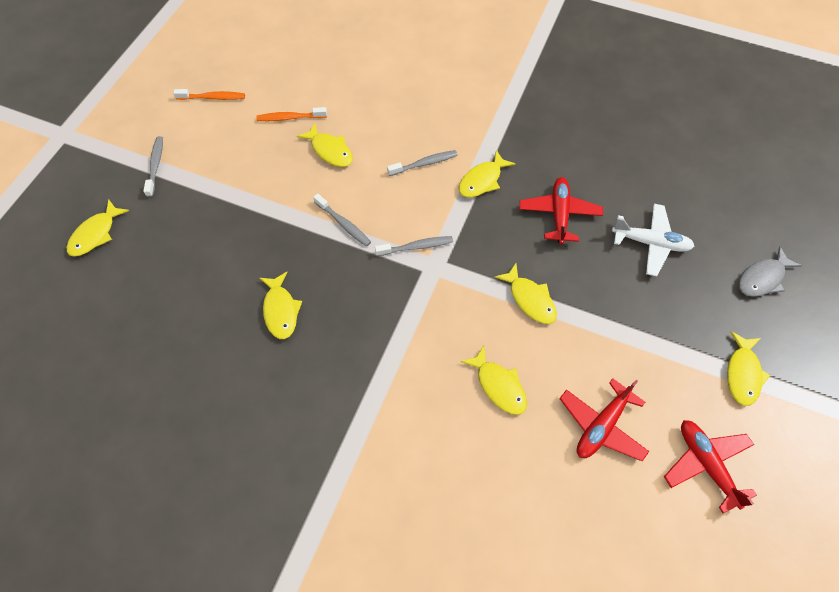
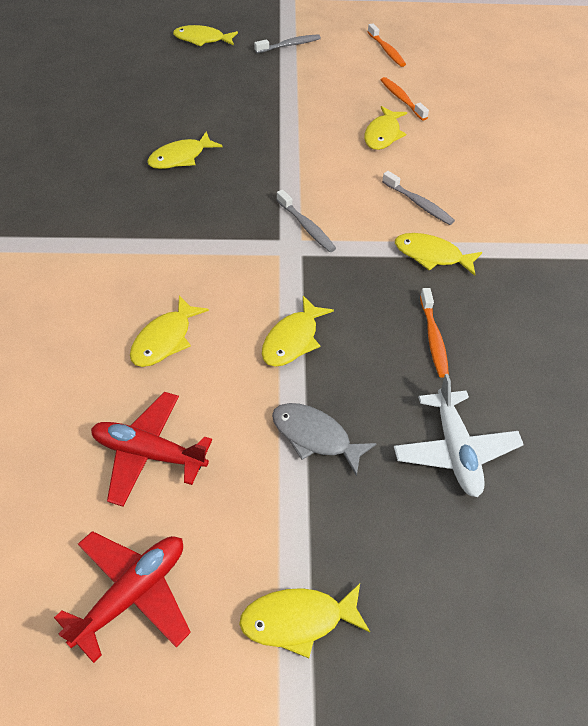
camera: 65 degrees right, 10 degrees down
(344, 224) = (301, 168): grey toothbrush -> none
(559, 214) = (433, 338): red plane -> orange toothbrush
(762, 278) = (488, 622): grey fish -> grey fish (315, 437)

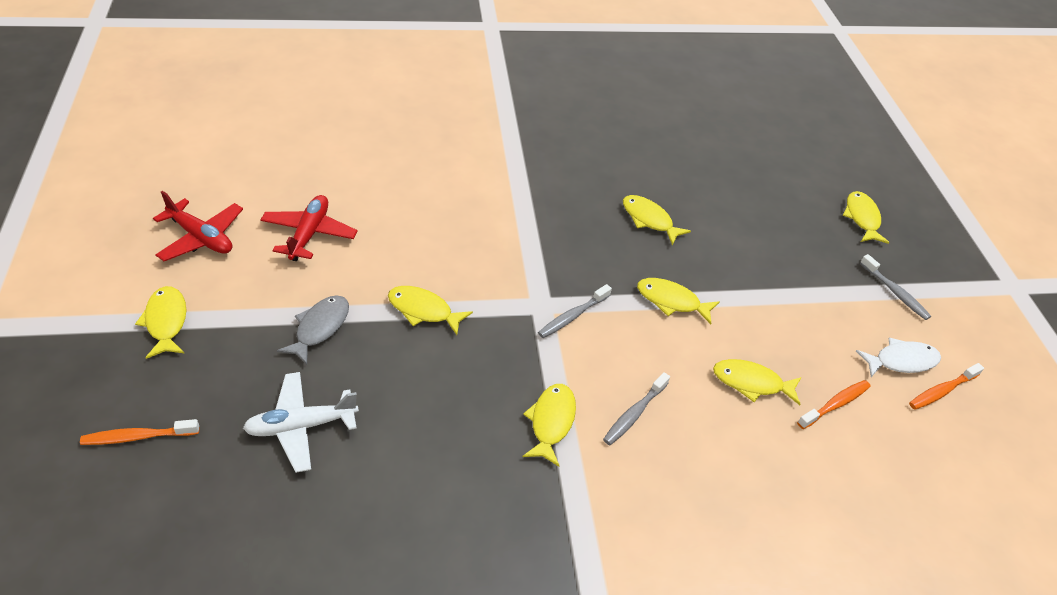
camera: 80 degrees right, 5 degrees down
(165, 339) = (418, 231): yellow fish -> yellow fish (671, 301)
(359, 60) = (901, 361): none -> white fish
(433, 338) = (433, 417): orange toothbrush -> orange toothbrush (138, 437)

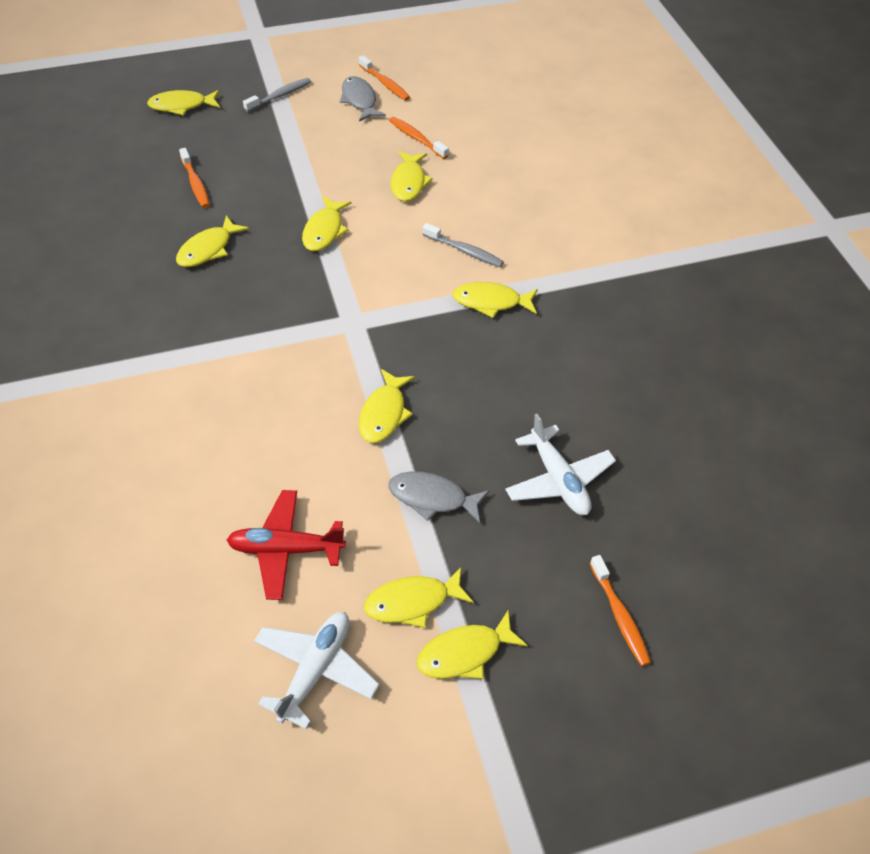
camera: 95 degrees left, 5 degrees up
(201, 237) = (315, 670): red plane -> white plane
(227, 298) = (412, 602): none -> yellow fish
(572, 316) = (362, 298): grey toothbrush -> none
(741, 219) = (195, 184): none -> orange toothbrush
(901, 361) = (359, 100): white fish -> grey fish

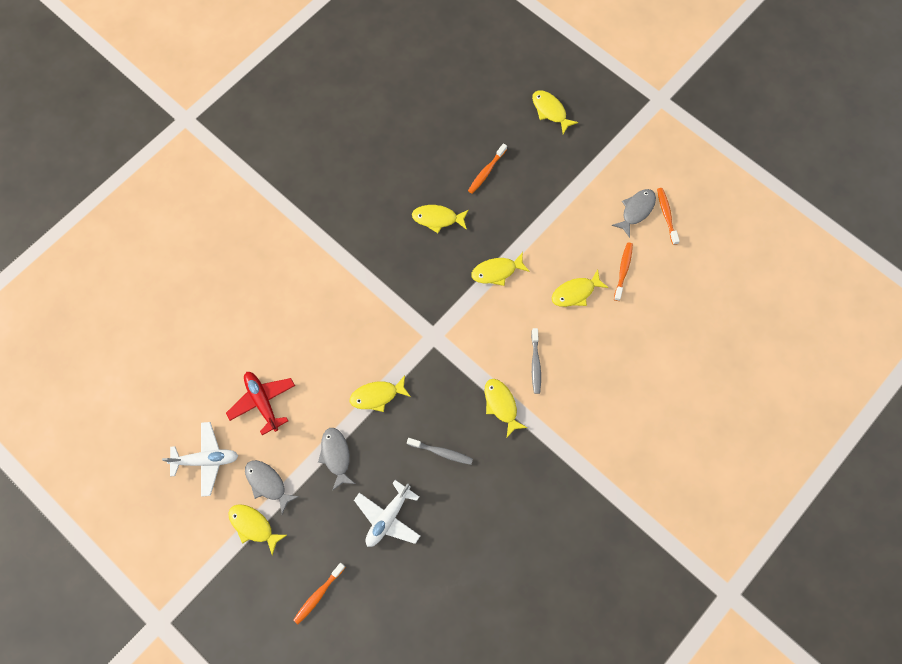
camera: 60 degrees right, 20 degrees up
(280, 96) = (604, 160): grey toothbrush -> grey toothbrush (441, 452)
(385, 84) = (666, 215): orange toothbrush -> orange toothbrush turned 150 degrees clockwise
(412, 602) = (268, 483): yellow fish -> grey fish

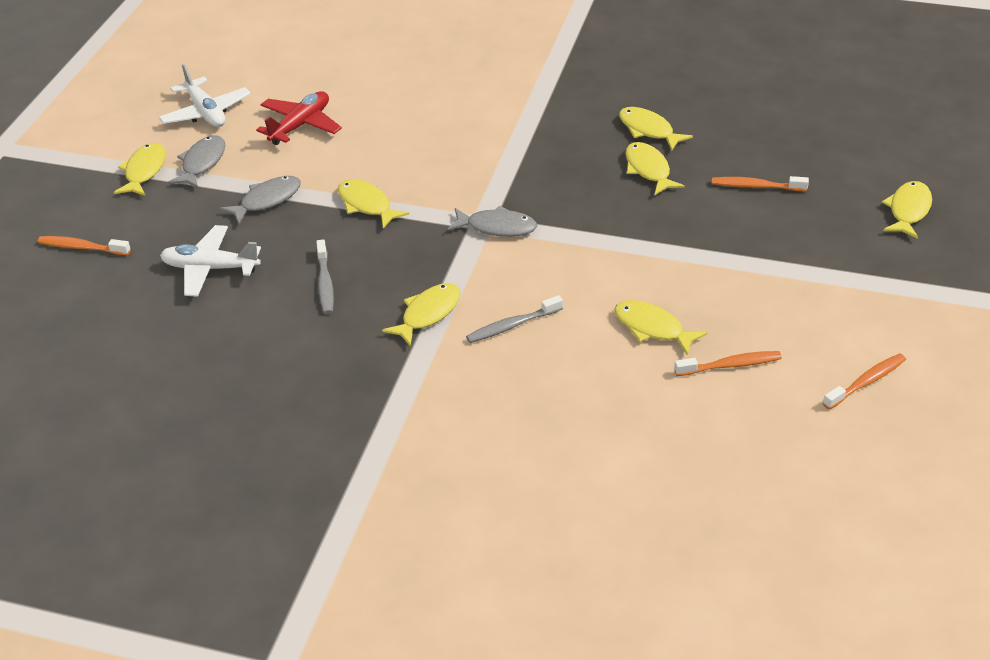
camera: 65 degrees right, 30 degrees down
(496, 271) = (619, 244): yellow fish -> yellow fish (648, 130)
(636, 210) = (841, 346): grey fish -> grey fish (497, 227)

